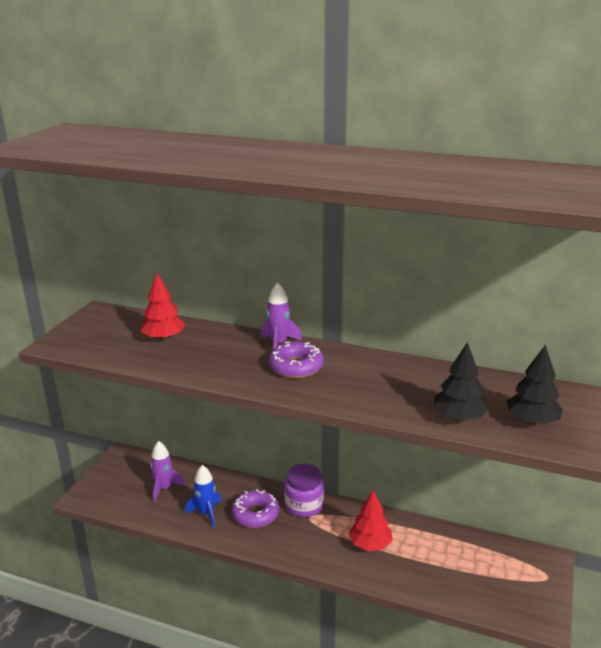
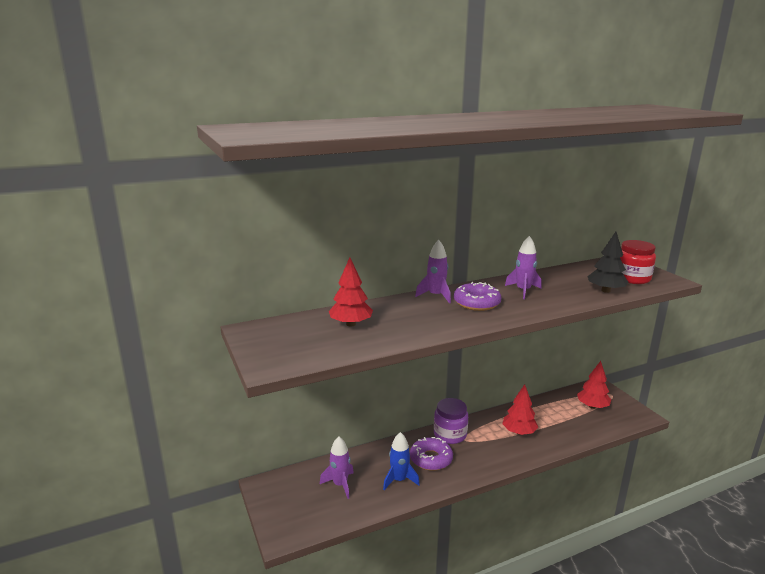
camera: 45 degrees left, 5 degrees down
(368, 376) = (523, 291): none -> purple rocket
(498, 573) = (592, 406): none -> red tree
(532, 421) = (632, 278): black tree -> red jar

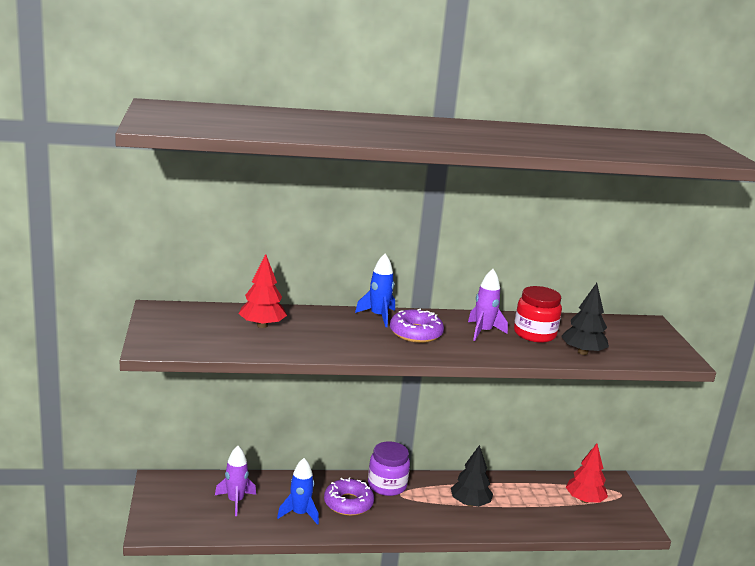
camera: 15 degrees right, 0 degrees up
(436, 296) = (378, 316): purple rocket -> blue rocket
(519, 432) = (470, 503): red tree -> black tree
(632, 278) = (634, 346): red jar -> red jar (534, 334)

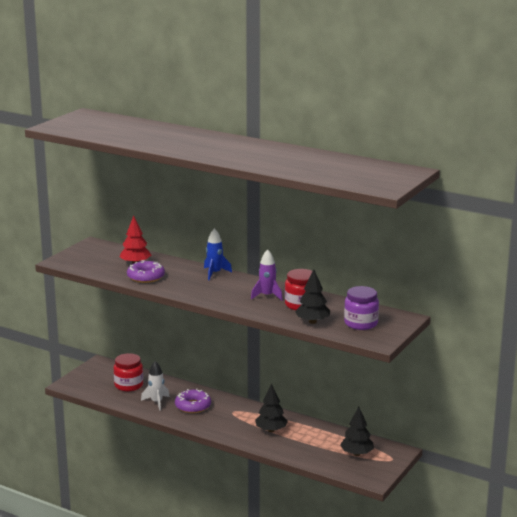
camera: 40 degrees right, 0 degrees up
(235, 501) = (129, 385): purple rocket -> red jar
(300, 514) = (156, 402): blue rocket -> white rocket
(387, 485) = (231, 405): purple jar -> purple jar (361, 323)
(415, 333) = (220, 287): purple donut -> purple donut (146, 277)
(584, 500) = (356, 454): red tree -> black tree

